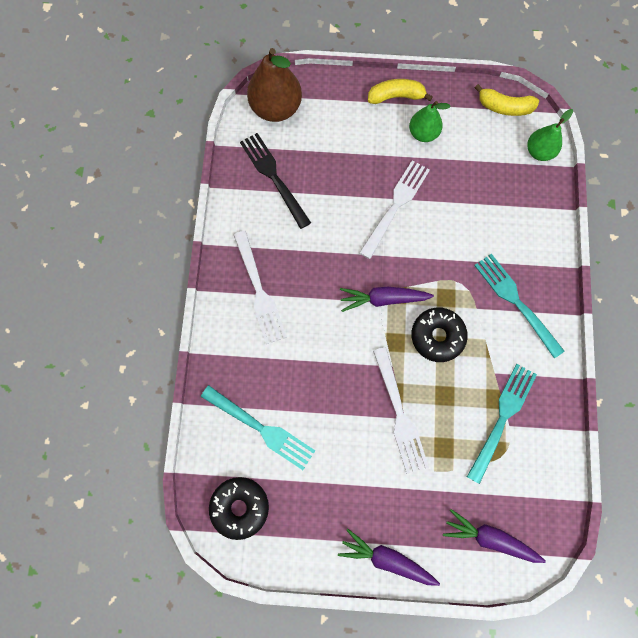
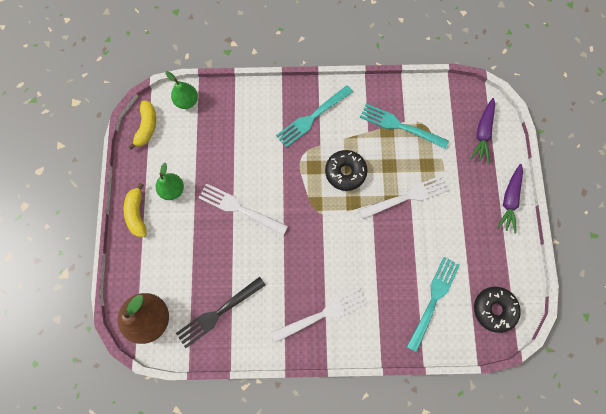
camera: 95 degrees left, 0 degrees up
(383, 299) = (320, 214): purple carrot -> none

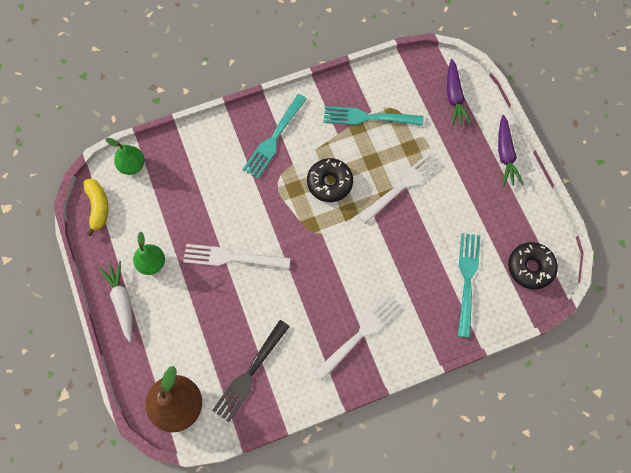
camera: 20 degrees left, 5 degrees down
(137, 214) = (122, 302): yellow banana -> white carrot

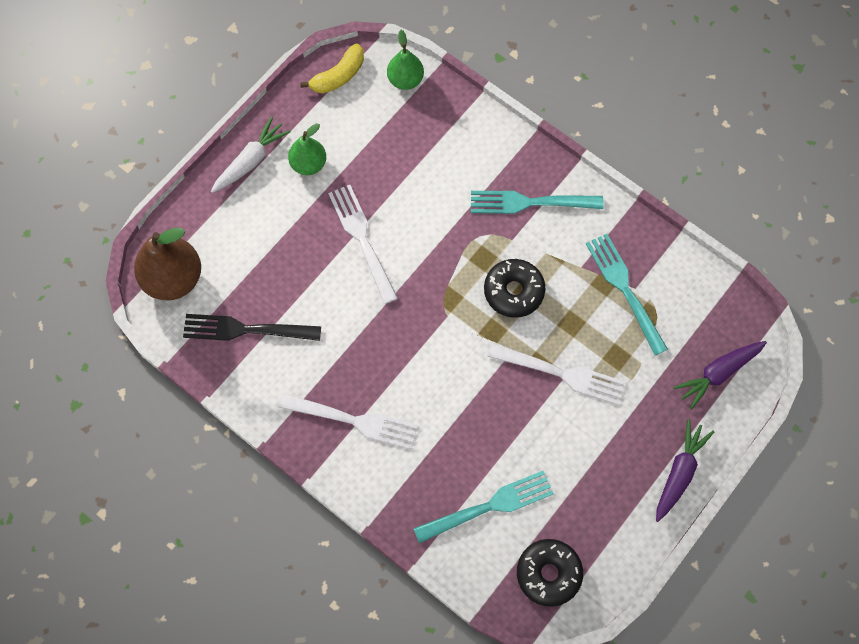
camera: 60 degrees right, 0 degrees up
(505, 155) = (679, 472): purple carrot -> purple carrot turned 150 degrees clockwise

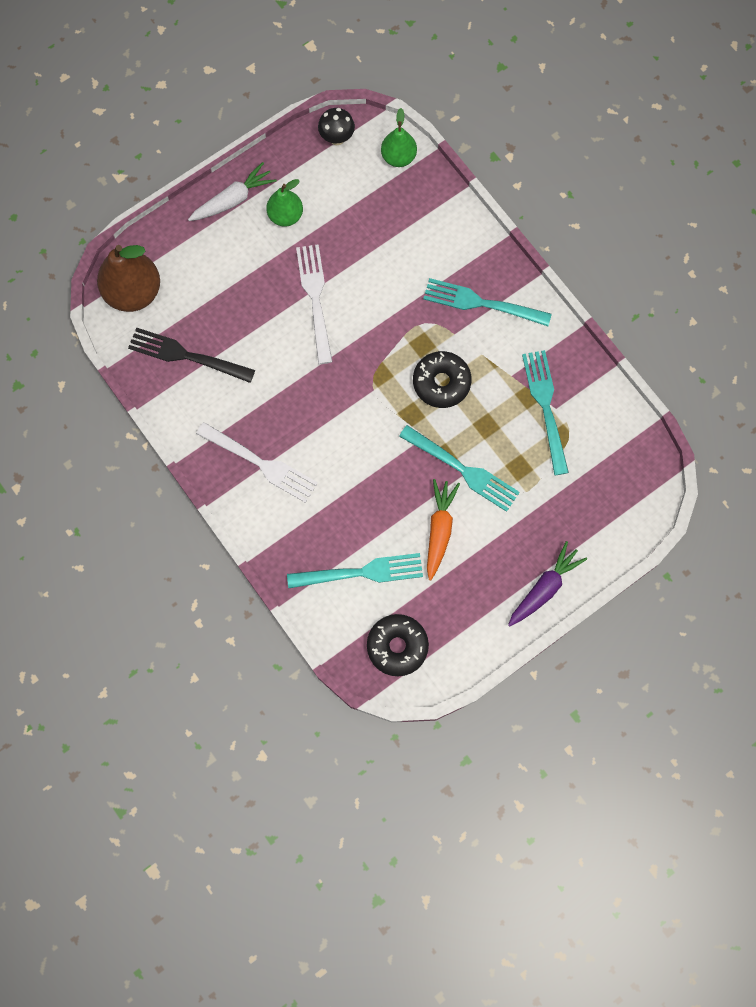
camera: 15 degrees right, 5 degrees up
(338, 76) = (337, 138): yellow banana -> black mushroom
(556, 441) = (439, 529): none -> orange carrot
(560, 373) = (462, 469): white fork -> turquoise fork
(718, 373) = (609, 507): purple carrot -> none

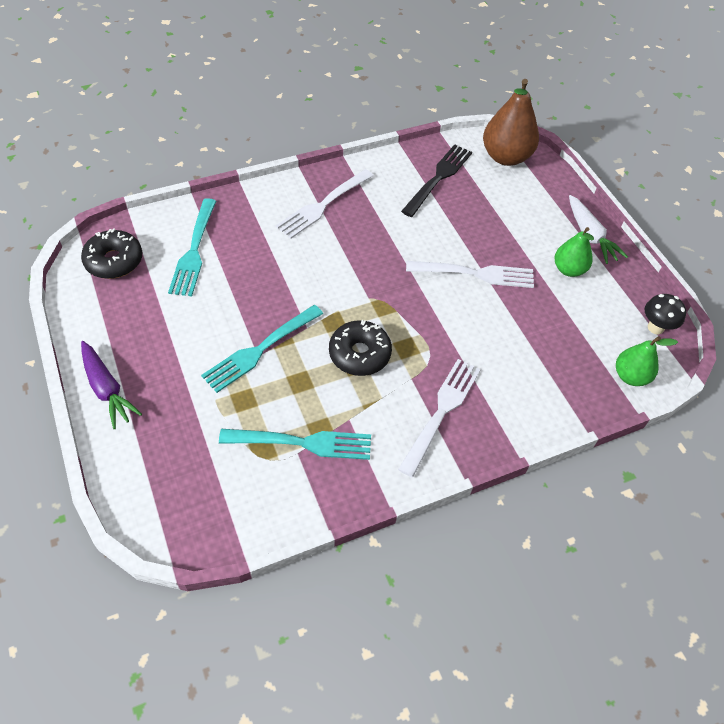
camera: 100 degrees right, 20 degrees down
(439, 529) = (207, 316): orange carrot -> none
(482, 303) = (441, 413): turquoise fork -> white fork

